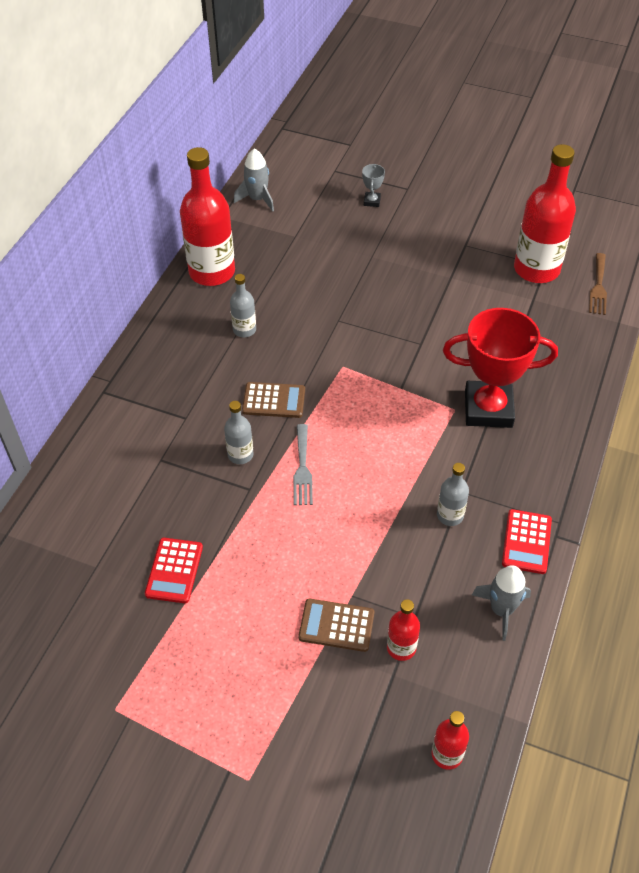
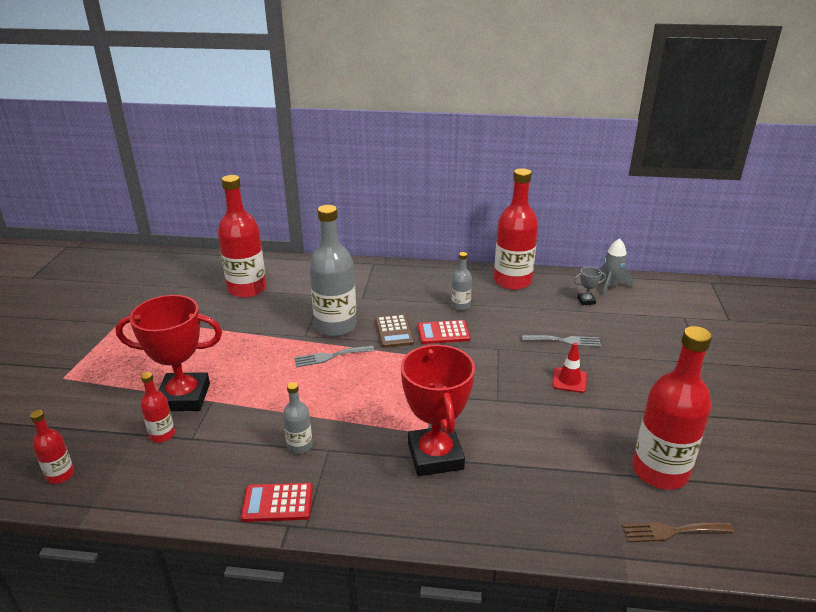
camera: 75 degrees right, 20 degrees down
(104, 545) = (247, 289): none -> red bottle
(174, 570) = (229, 318): red calculator -> red calculator (443, 333)
(240, 455) = (335, 326): grey bottle -> grey bottle, size x2.07
(336, 625) = (184, 397): brown calculator -> red trophy
(343, 266) = (565, 341): none -> grey fork
(372, 201) = (663, 344): grey trophy -> grey trophy (586, 301)
(406, 284) = (569, 380): none -> red traffic cone
(501, 610) = (199, 493): grey rocket -> none

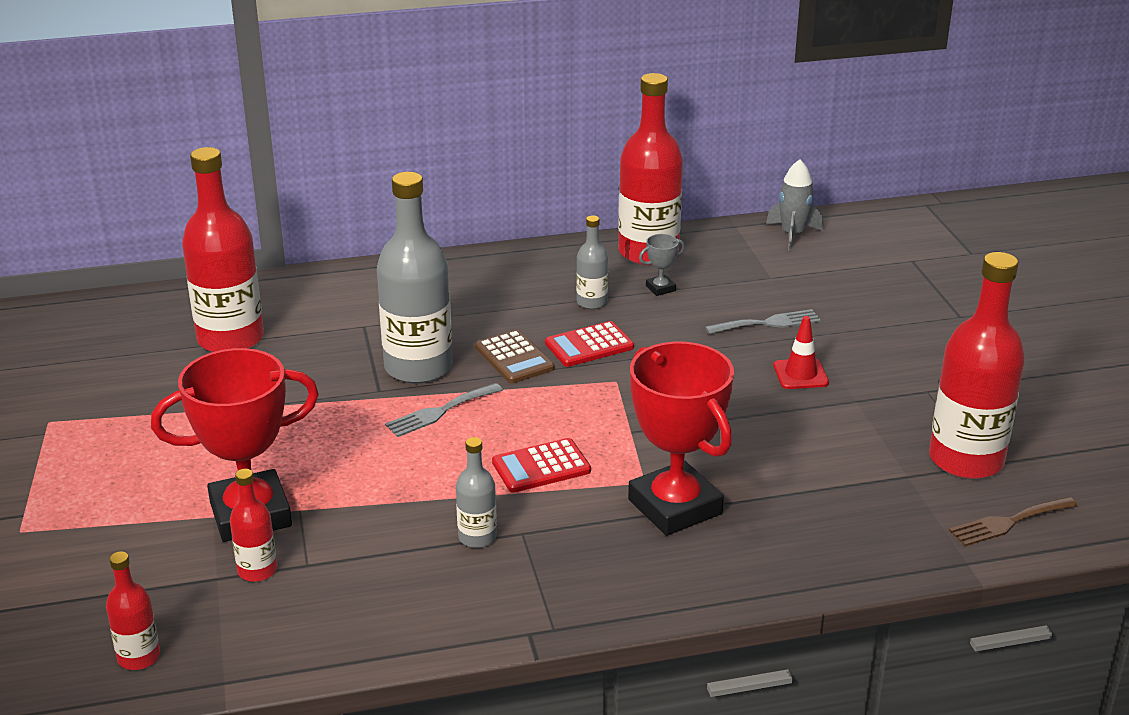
camera: 20 degrees left, 0 degrees up
(277, 503) = (495, 612): red calculator -> red calculator (541, 467)
(586, 301) = (769, 262): grey trophy -> grey trophy (660, 288)

